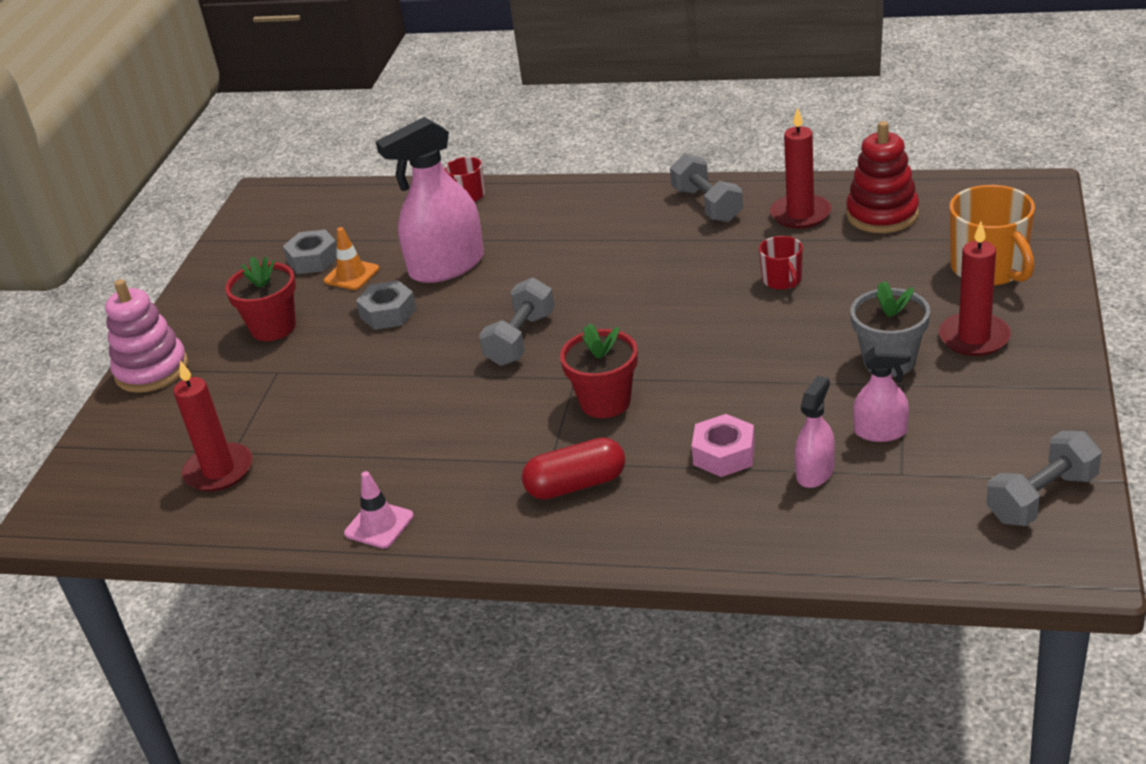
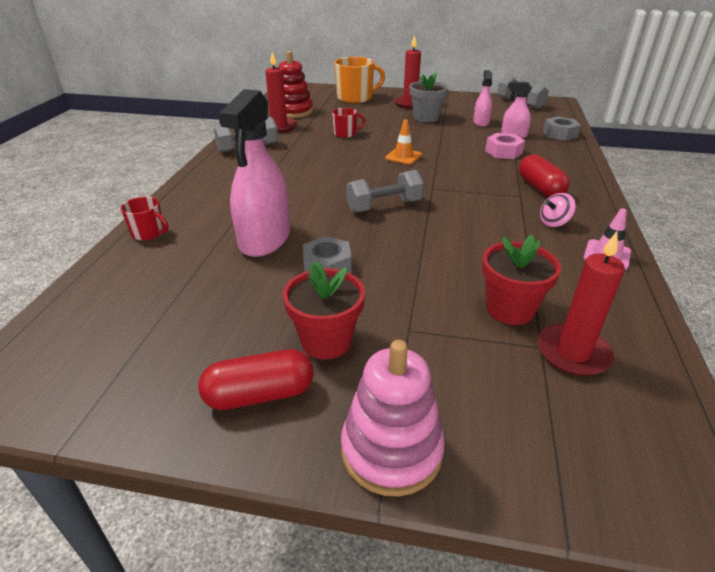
camera: 95 degrees left, 0 degrees up
(222, 305) = (260, 394): none -> red capsule
(313, 259) = (198, 323): grey nut -> grey nut (559, 134)
(351, 275) = (248, 293): orange traffic cone -> orange traffic cone (403, 156)
(447, 266) = (265, 239): pink spray bottle -> pink spray bottle turned 45 degrees clockwise
(465, 487) = (554, 223): none -> pink spinning top
(520, 339) = (384, 206): grey dumbbell -> grey dumbbell turned 45 degrees counterclockwise
(605, 402) = (458, 179): red flower pot -> red flower pot (509, 309)

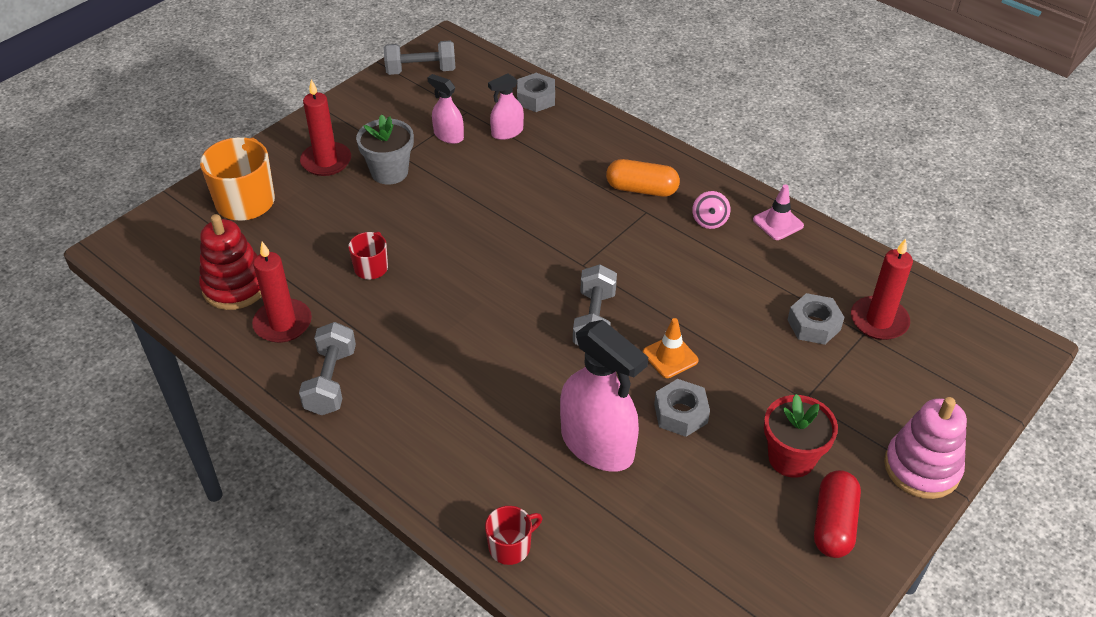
camera: 60 degrees left, 10 degrees up
(403, 156) = (487, 248): orange traffic cone -> orange traffic cone (670, 356)
(503, 152) = (543, 165): pink nut -> none
(509, 309) = (813, 325): red flower pot -> grey nut
(540, 188) = (641, 189): red capsule -> orange capsule

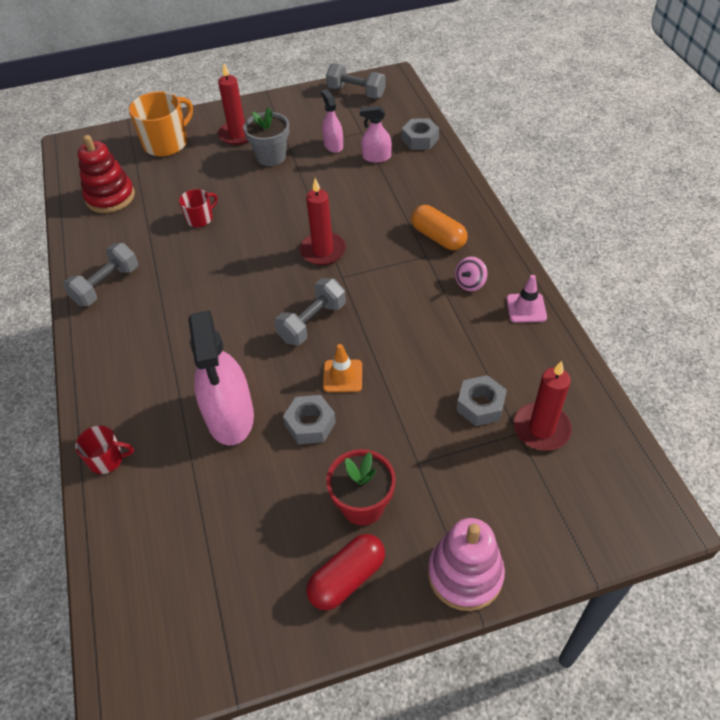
camera: 35 degrees right, 5 degrees up
(283, 323) = (114, 233): red candle -> red candle (323, 251)

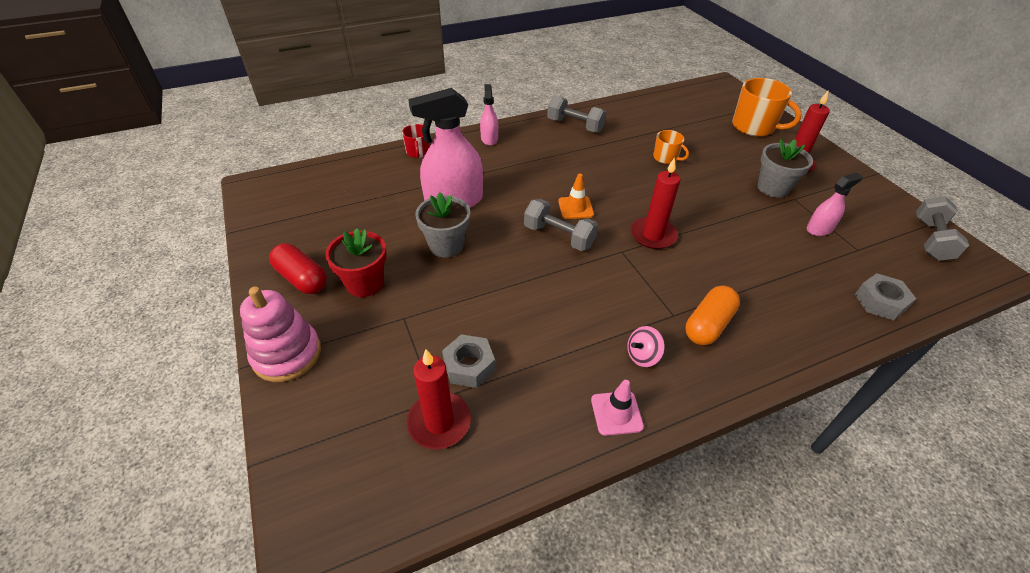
camera: 80 degrees right, 5 degrees down
(110, 197) = (671, 111): red stacking toy -> none
(200, 218) = (666, 158): red mug -> orange mug
(310, 424) = (446, 245): grey nut -> grey flower pot
(342, 376) = (499, 261): orange traffic cone -> orange traffic cone (575, 208)
(376, 157) = (820, 264): pink spray bottle -> pink spray bottle (489, 139)
(470, 283) = (642, 356): pink spinning top -> pink spinning top turned 60 degrees counterclockwise

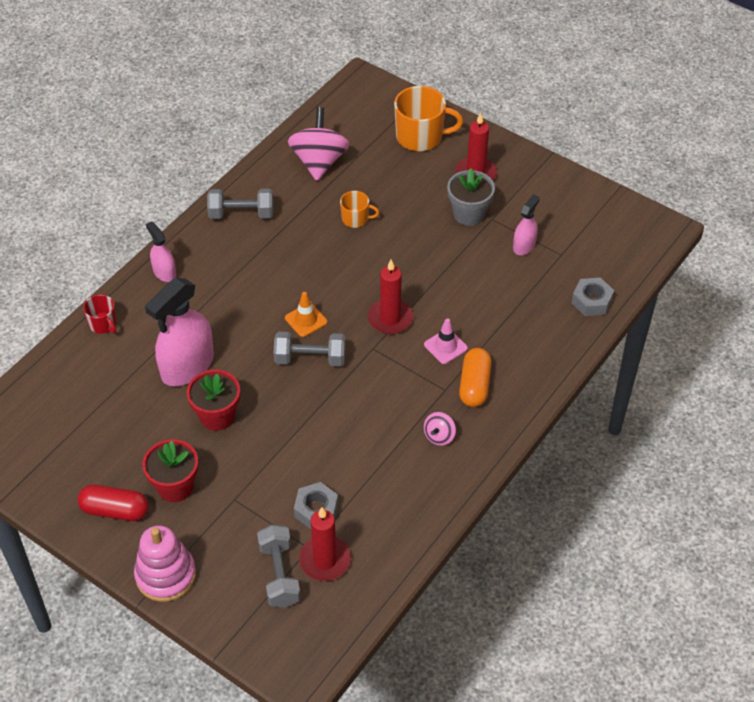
camera: 30 degrees left, 5 degrees up
(446, 245) = (217, 416): grey flower pot -> red flower pot
(616, 413) = (444, 489): pink traffic cone -> pink traffic cone (445, 346)
(658, 116) = (319, 162): none -> pink spinning top
(931, 239) = (614, 216): grey dumbbell -> grey dumbbell (279, 574)

